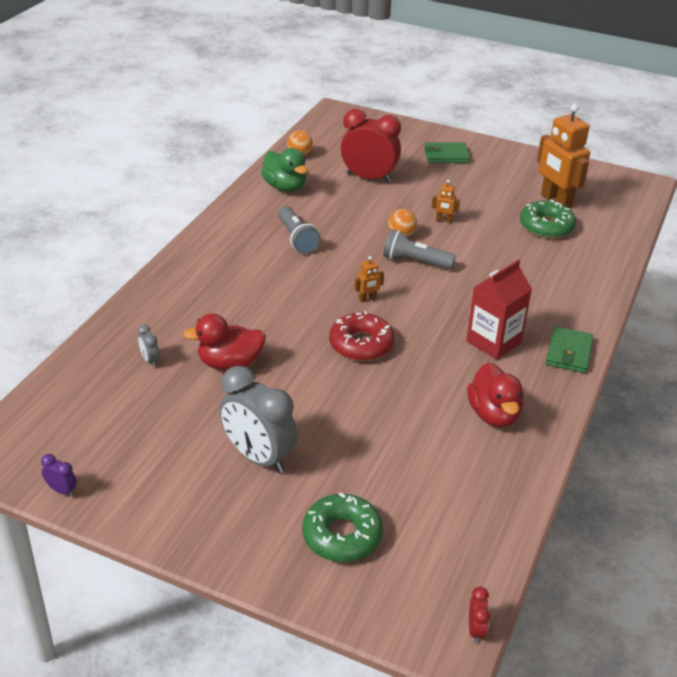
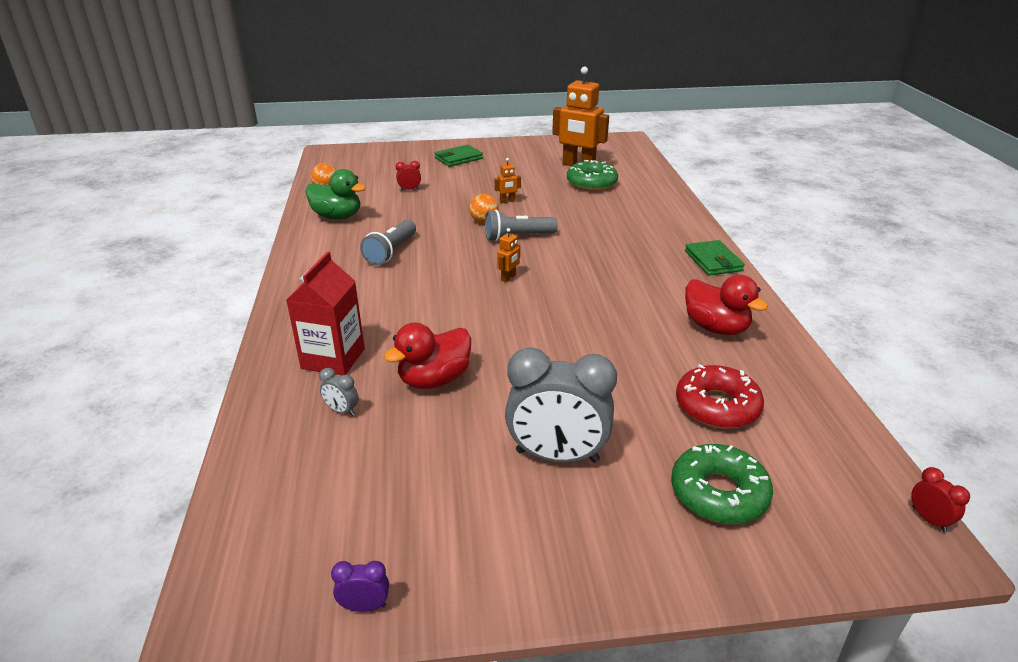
camera: 30 degrees left, 5 degrees down
(297, 238) = (391, 252): grey flashlight -> grey flashlight turned 75 degrees clockwise
(361, 344) = (543, 315): red donut -> red donut (717, 406)
(369, 178) = (409, 189): red clock -> red clock, size x0.41
(493, 342) = (649, 273): red carton -> red carton (333, 359)

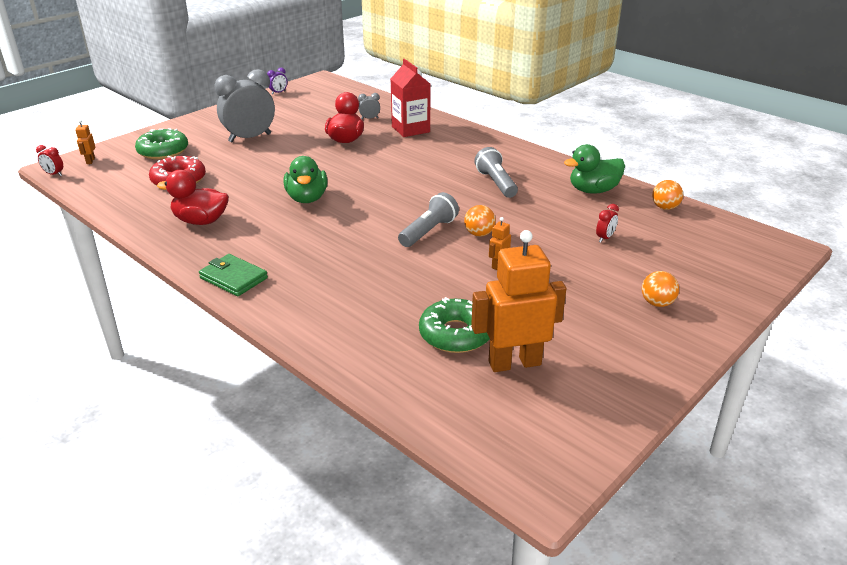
camera: 140 degrees right, 0 degrees up
(458, 158) = (657, 303): green wallet -> orange ball
(508, 278) = (385, 198): orange robot -> orange robot (90, 161)
(582, 309) = (307, 198): none -> green duck

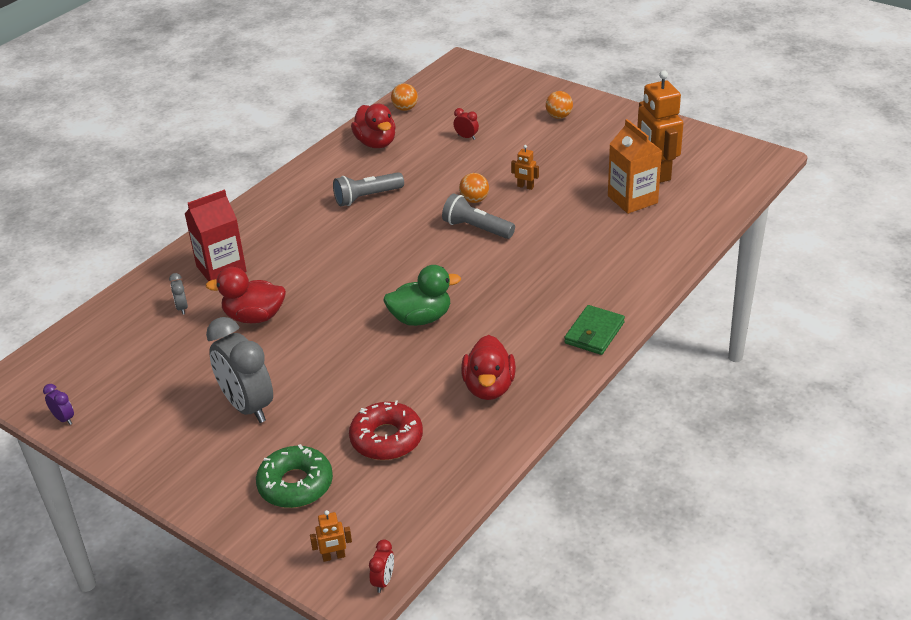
camera: 95 degrees left, 5 degrees up
(455, 334) = (632, 199): green donut -> orange carton
(593, 190) = (376, 143): green duck -> red duck

